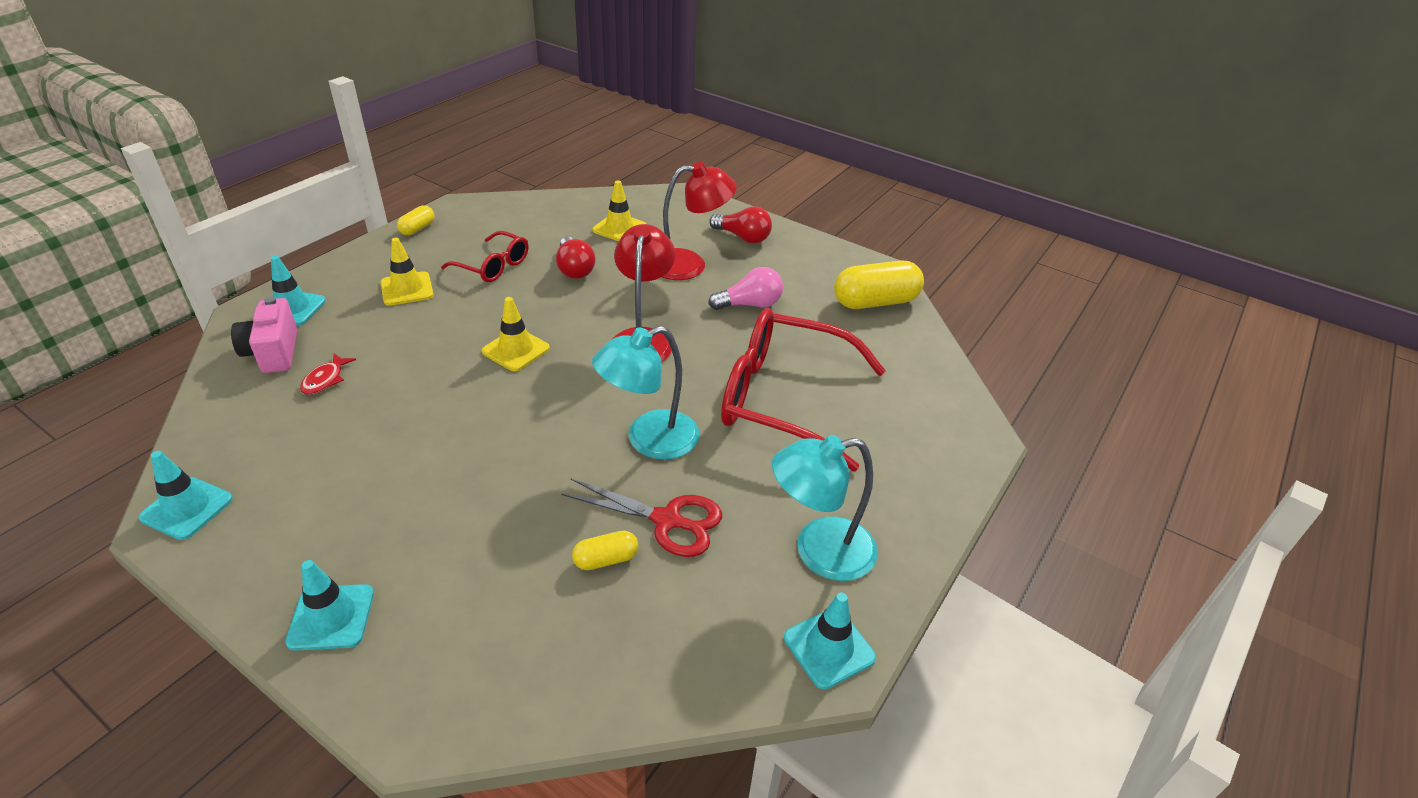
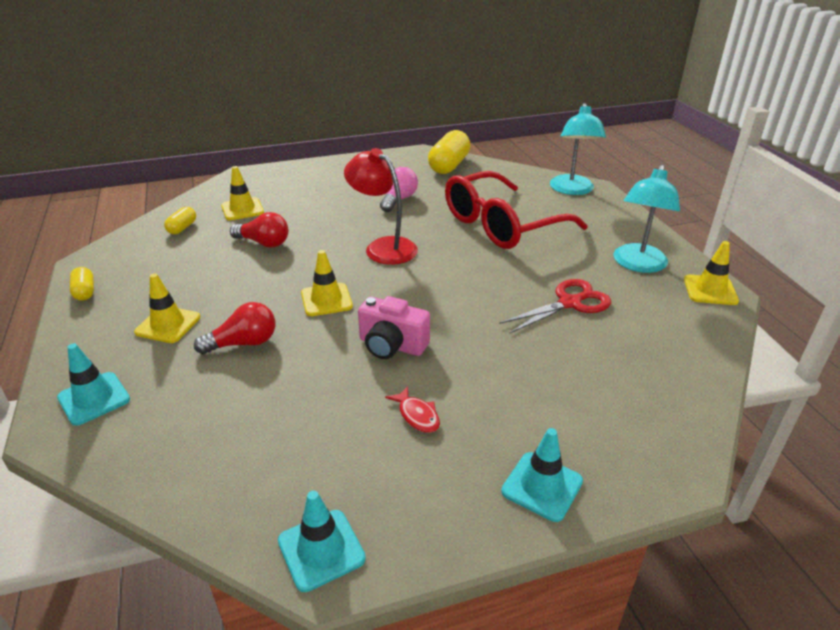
camera: 50 degrees left, 5 degrees down
(273, 352) = (149, 430): pink camera -> pink camera (392, 345)
(325, 380) = (236, 408): red fish -> red fish (417, 415)
(493, 266) = (204, 274): red glasses -> none
(606, 559) = (584, 338): yellow capsule -> yellow capsule (182, 228)
(649, 440) = (489, 282): turquoise lamp -> turquoise lamp (572, 190)
(690, 265) = (327, 202): red lamp -> none
(743, 237) = (325, 175): red light bulb -> red light bulb (243, 343)
(829, 648) = (710, 290): turquoise traffic cone -> yellow traffic cone

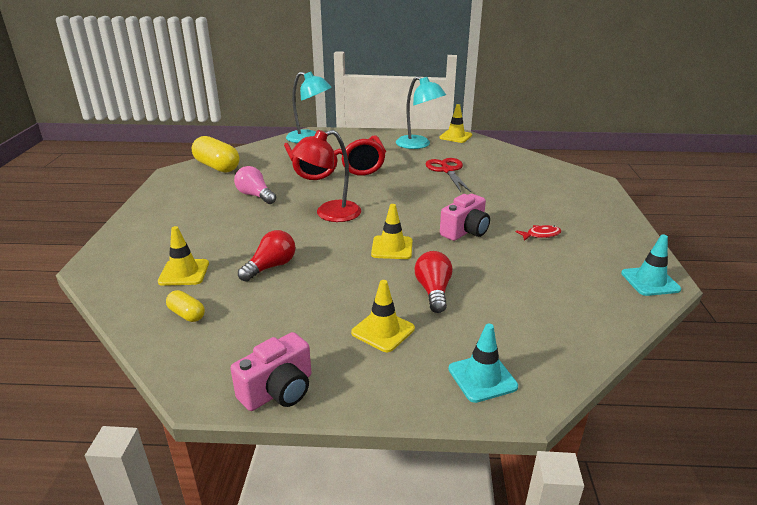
camera: 70 degrees left, 5 degrees down
(85, 292) = (278, 390): yellow capsule -> pink camera
(542, 486) = (603, 212): turquoise traffic cone -> none

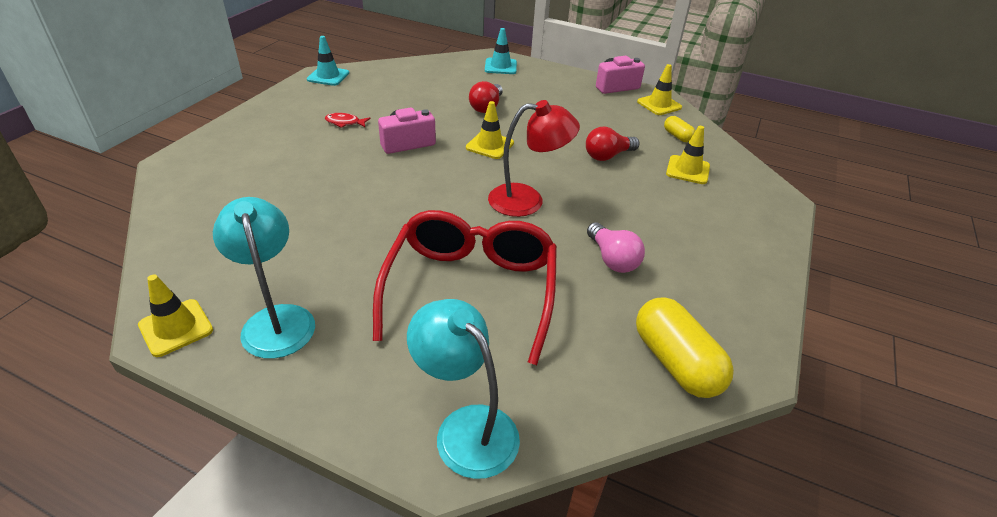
camera: 160 degrees left, 10 degrees up
(383, 331) = (540, 96): yellow traffic cone -> yellow traffic cone (659, 105)
(447, 170) = (315, 233): red scissors -> none

